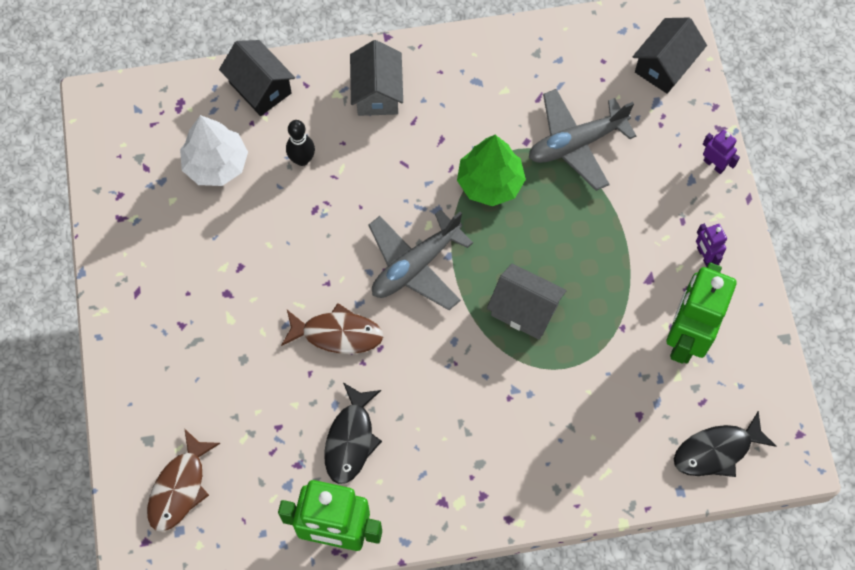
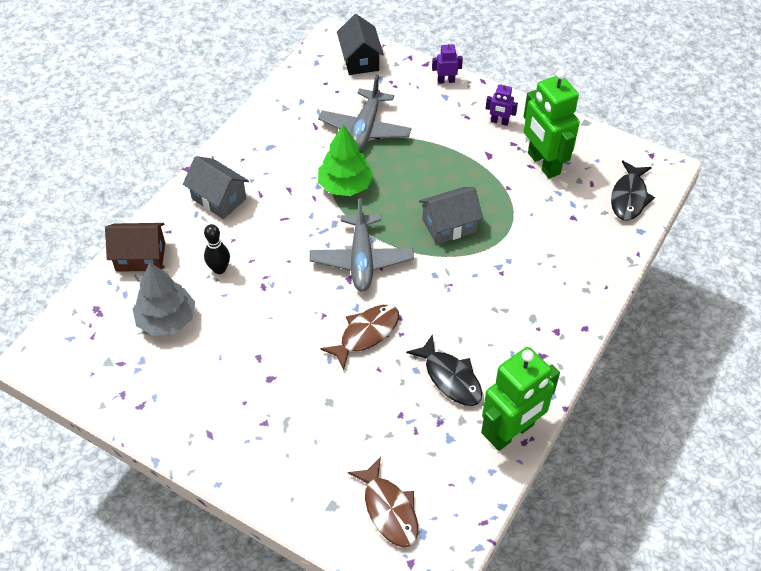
camera: 50 degrees left, 15 degrees down
(216, 164) = (166, 319): white tree -> grey tree
(260, 88) = (140, 257): black house -> brown house

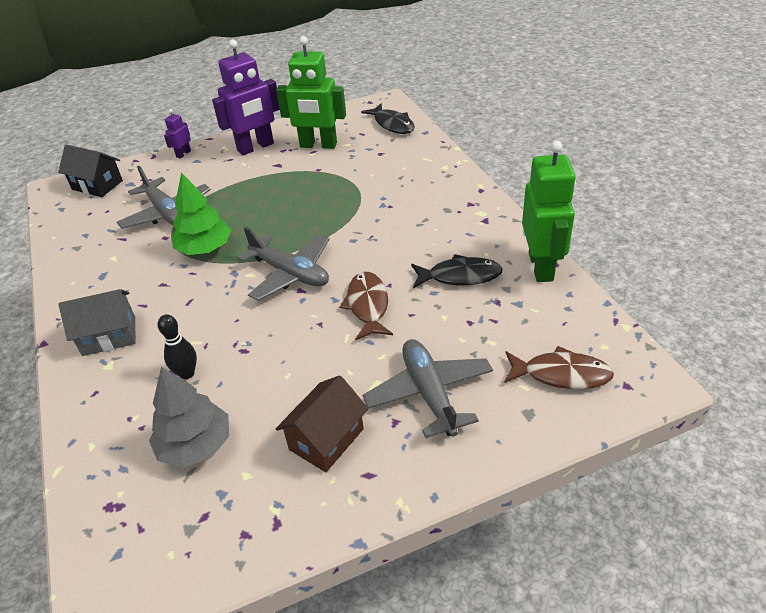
camera: 50 degrees left, 10 degrees down
(140, 257) = (95, 431): brown house -> brown house (326, 439)
(305, 429) = (429, 394): none -> grey plane
(449, 225) = (316, 212): grey house -> none
(499, 122) = (256, 147): purple robot -> purple robot, size x2.23

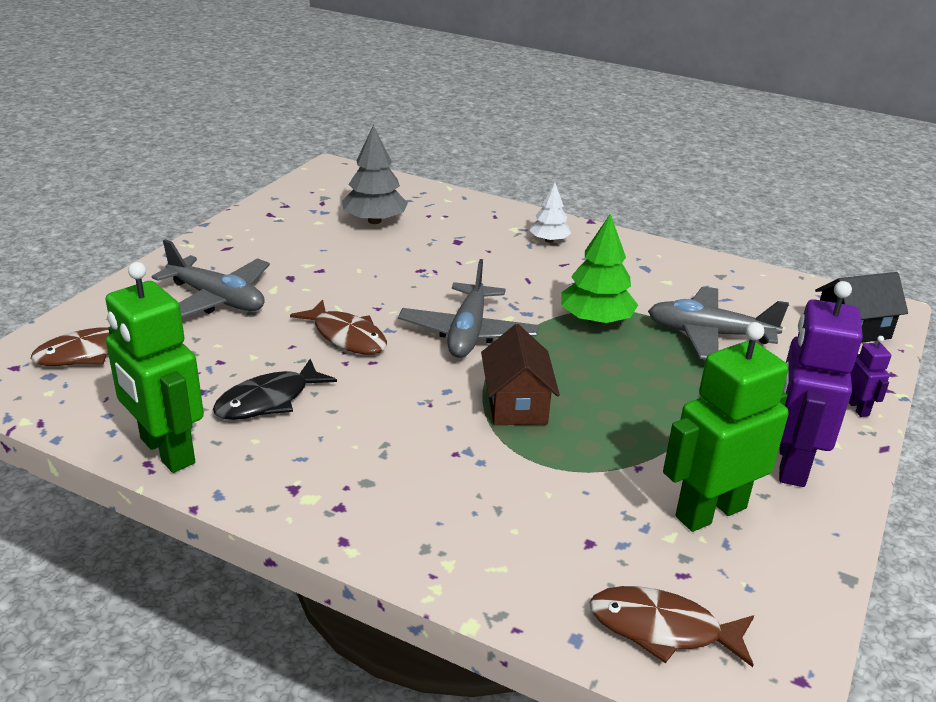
camera: 135 degrees right, 10 degrees down
(109, 336) = (549, 240): grey house -> white tree
(187, 373) = (444, 244): black bowling pin -> none
(290, 273) = (468, 333): grey plane -> grey plane turned 75 degrees counterclockwise
(326, 439) = (279, 251): brown house -> brown house (516, 404)
(392, 124) = (662, 629): black fish -> brown fish

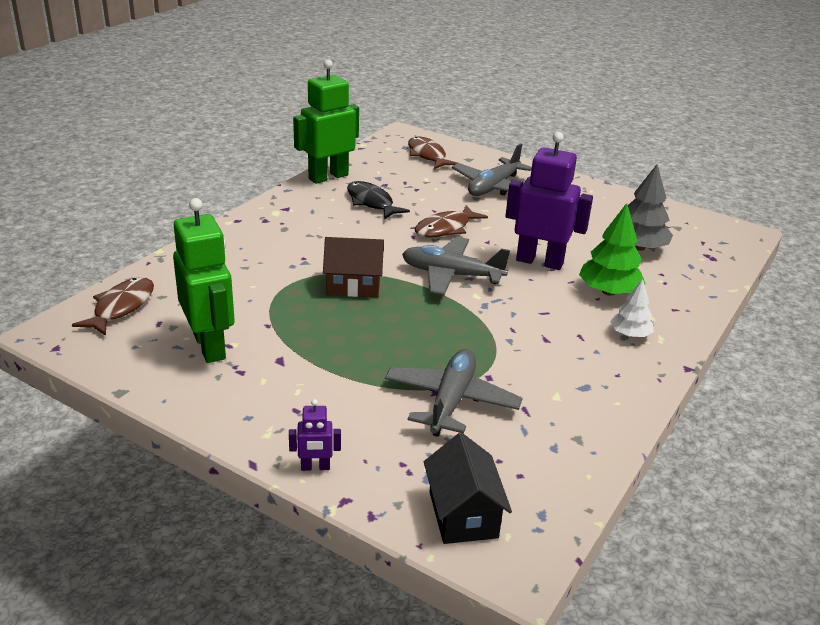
camera: 95 degrees right, 0 degrees up
(596, 320) = (474, 338): green tree -> green tree (609, 291)
(790, 463) = (249, 400): purple robot -> purple robot (539, 261)

